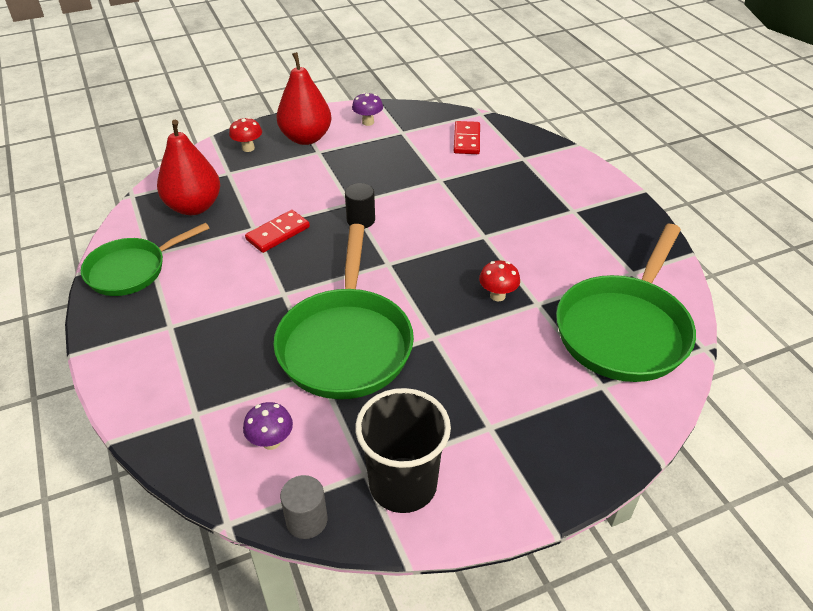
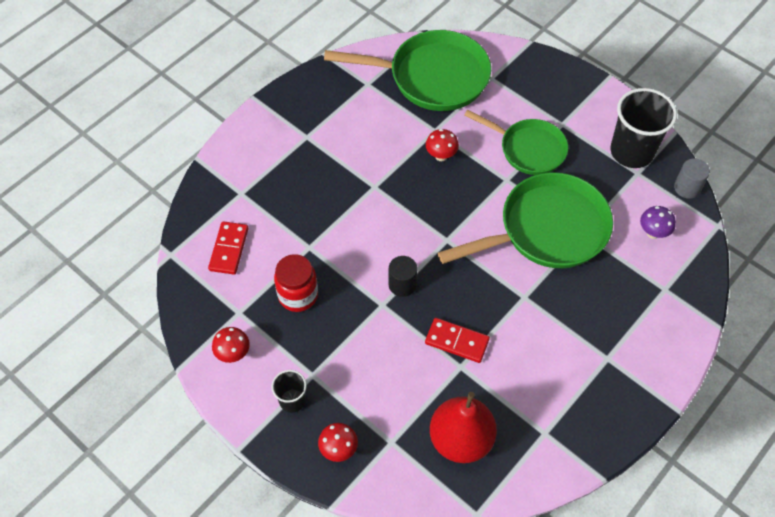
camera: 115 degrees left, 15 degrees up
(131, 270) = (571, 434): green pan -> green pan (528, 149)
(306, 138) = (292, 400): red pear -> black cup
(368, 122) = (233, 354): purple mushroom -> red mushroom
(395, 162) = (298, 295): none -> red jar
(466, 140) = (229, 249): red domino -> red domino turned 60 degrees counterclockwise

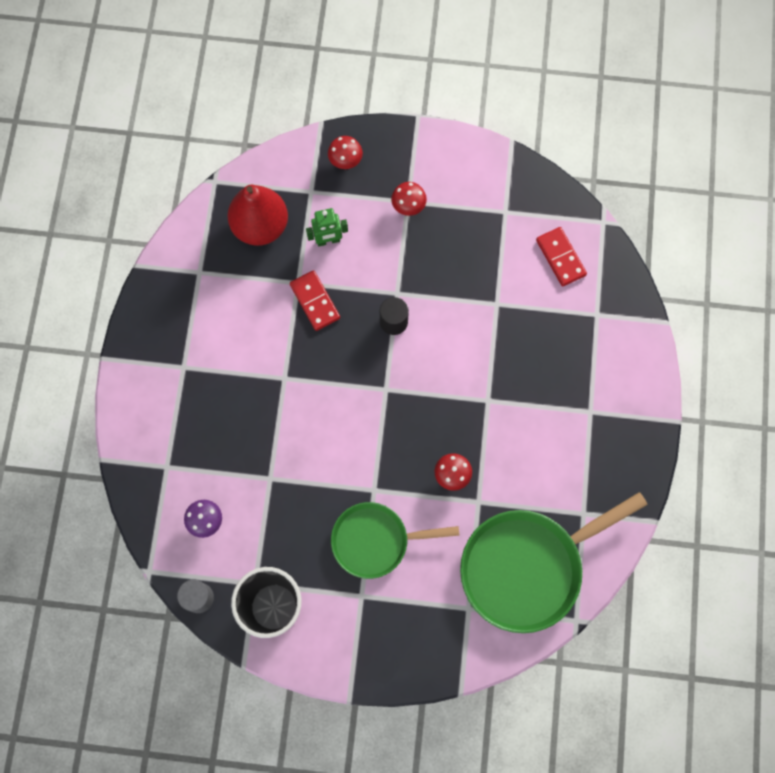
camera: 145 degrees right, 15 degrees up
(233, 354) = (481, 178): red mushroom -> red mushroom (408, 207)
(292, 400) = (407, 173): black cup -> none
(298, 295) = (471, 256): red jar -> none
(408, 386) = (328, 240): none -> green robot
(457, 341) = (315, 301): red domino -> red domino turned 75 degrees clockwise
(547, 230) = (304, 459): green pan -> none

